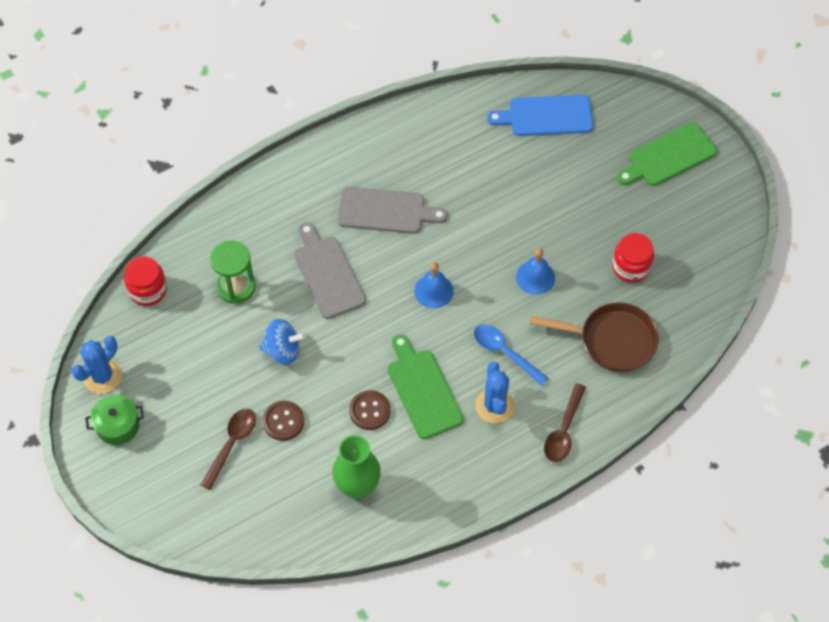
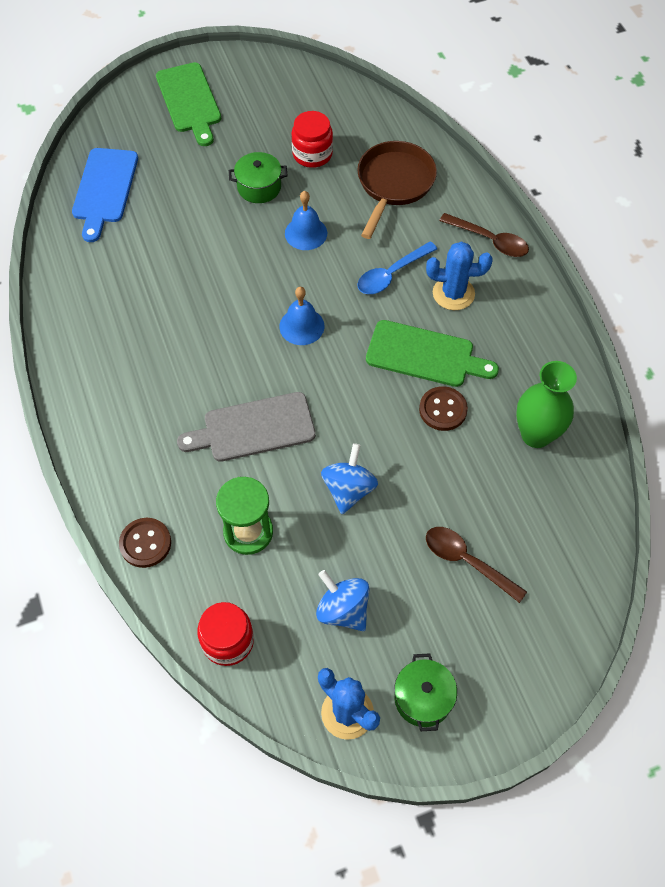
camera: 80 degrees left, 0 degrees up
(180, 362) = (343, 610): none -> blue spinning top
(283, 421) = (444, 500): brown button -> brown button (145, 543)
(385, 211) = (183, 357): grey cutting board -> none
(423, 390) = (425, 355): green cutting board -> green cutting board turned 150 degrees counterclockwise
(579, 231) = (259, 187): none -> green pot

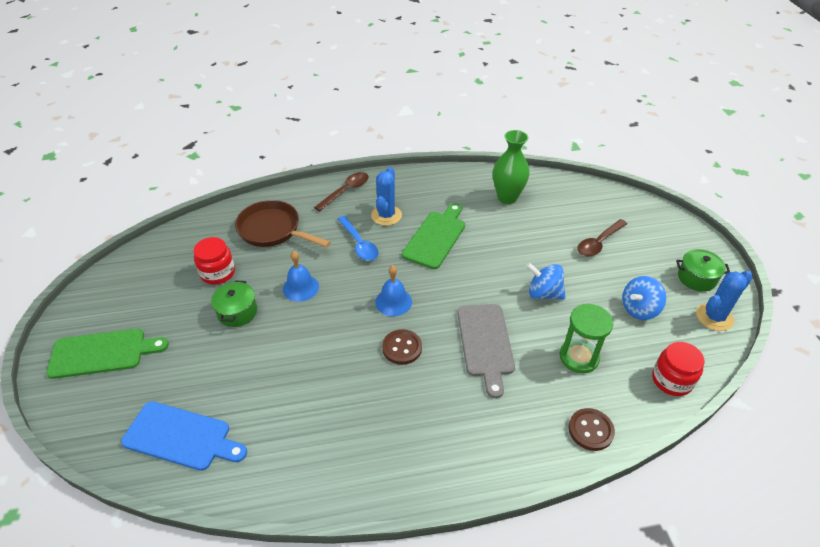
camera: 80 degrees left, 15 degrees down
(443, 409) = (482, 236): brown button -> brown button (402, 348)

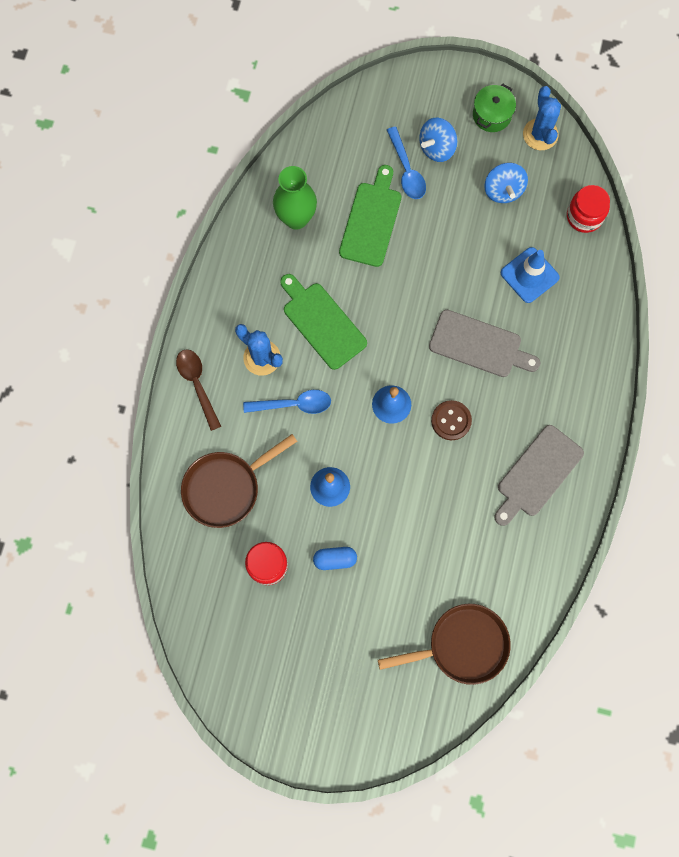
camera: 65 degrees left, 30 degrees up
(102, 353) = (329, 703): green cutting board -> green cutting board (371, 220)
(181, 437) = (462, 645): blue cutting board -> brown pan
(237, 312) = (335, 559): green pot -> blue capsule
(386, 437) = (537, 474): none -> grey cutting board
(543, 293) = (446, 261): blue spinning top -> blue spinning top (437, 148)
(579, 357) = (529, 275): green hourglass -> blue traffic cone
(590, 430) = (600, 310): brown button -> none
(599, 242) = (406, 170): brown spoon -> blue spoon

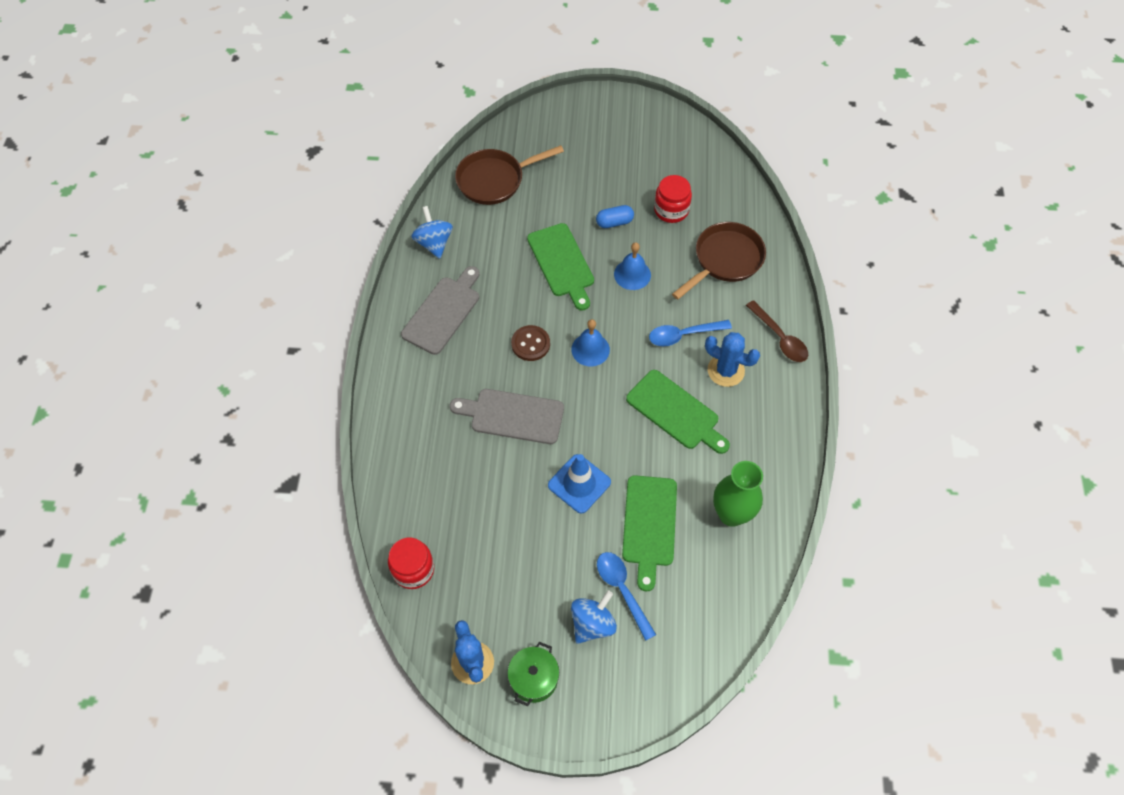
camera: 170 degrees right, 15 degrees down
(403, 514) = (562, 263): none -> green cutting board
(503, 190) = (508, 584): blue spinning top -> blue spinning top (434, 243)
(529, 275) = (469, 494): blue traffic cone -> blue traffic cone (579, 484)

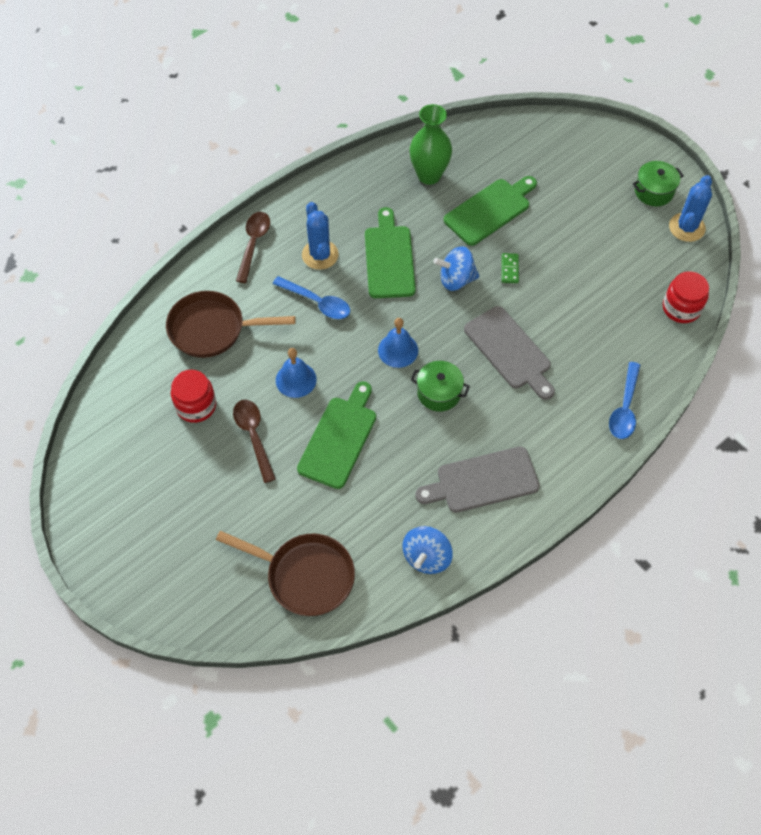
camera: 135 degrees left, 0 degrees up
(530, 344) = (439, 393): brown button -> green pot
(579, 484) = (509, 269): blue traffic cone -> green domino
(592, 624) = (587, 190): blue spinning top -> blue spinning top (456, 279)
(614, 222) = (254, 436): blue capsule -> brown spoon
(622, 590) = (548, 191): blue spoon -> blue spoon (624, 408)

